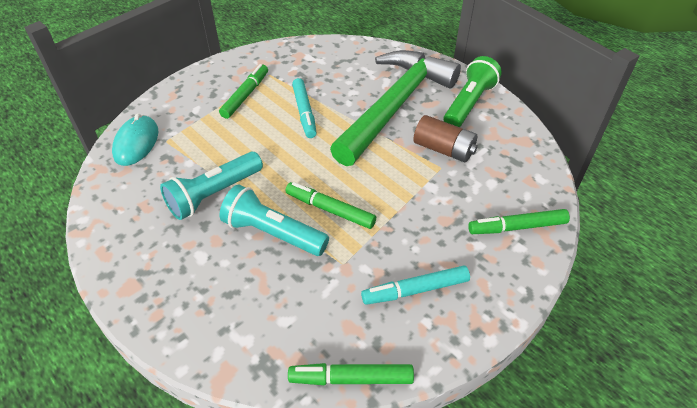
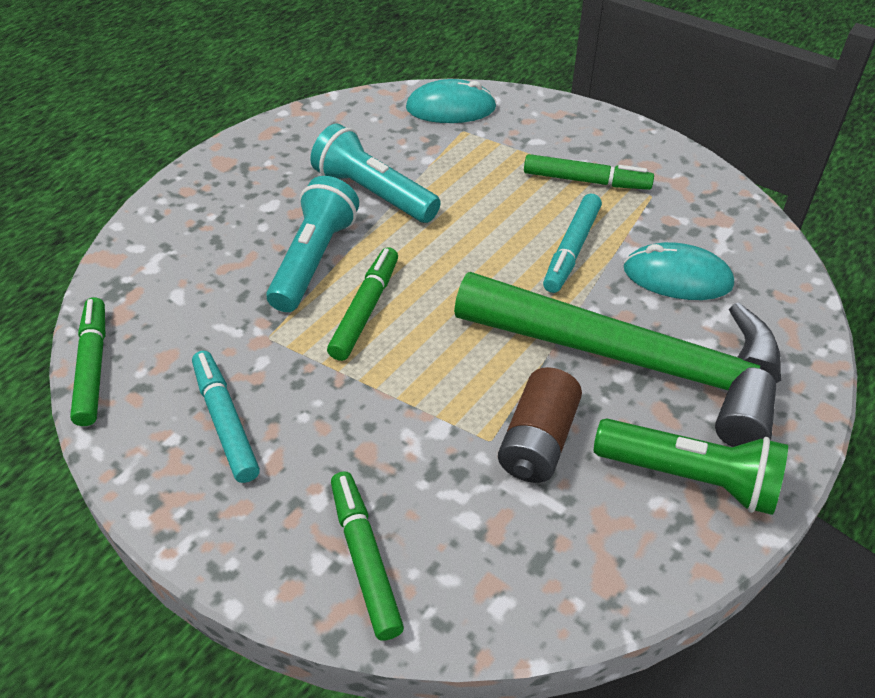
camera: 80 degrees right, 0 degrees up
(304, 112) = (571, 250): turquoise marker -> turquoise marker turned 45 degrees counterclockwise
(338, 79) = (677, 277): none -> turquoise mouse

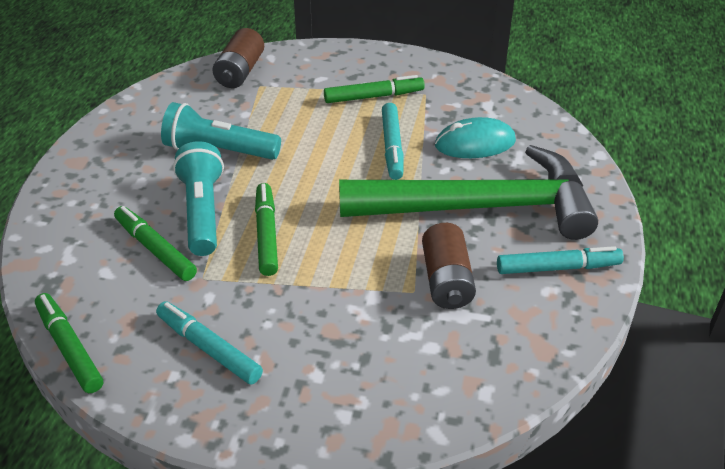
camera: 25 degrees left, 5 degrees down
(365, 558) = (375, 400): green marker -> green marker (155, 249)
(451, 108) = (240, 72): turquoise mouse -> brown battery
(690, 477) = (558, 267): green flashlight -> turquoise marker

